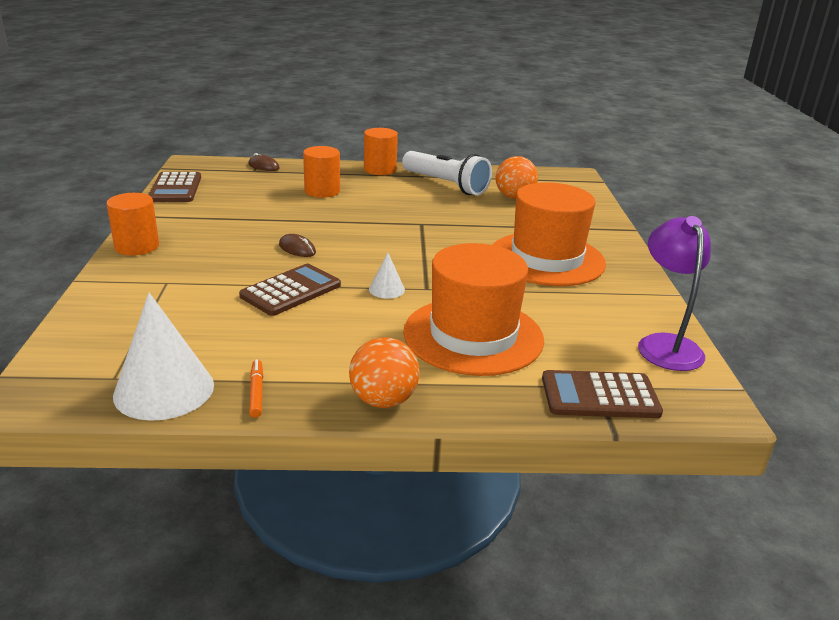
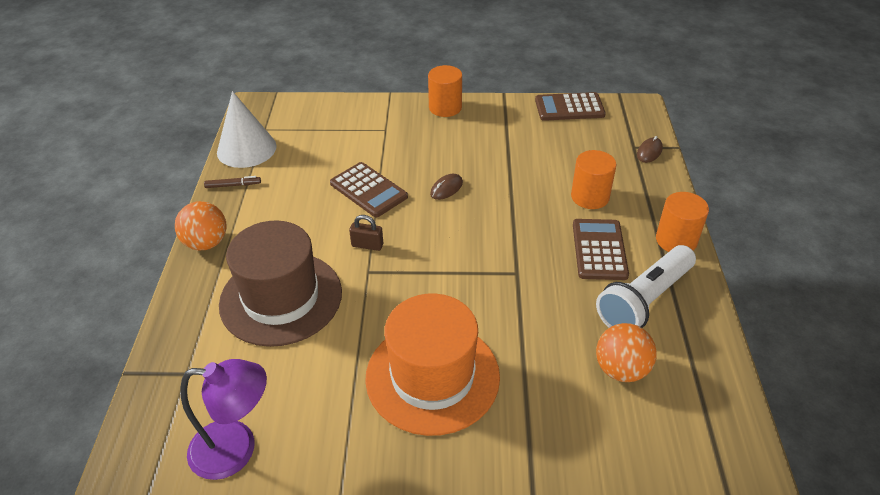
camera: 95 degrees right, 15 degrees up
(256, 392) = (233, 185): orange marker -> brown marker
(386, 289) = (367, 245): white cone -> brown padlock
(473, 336) = (281, 298): orange hat -> brown hat
(599, 396) = (172, 372): brown calculator -> brown calculator (599, 250)

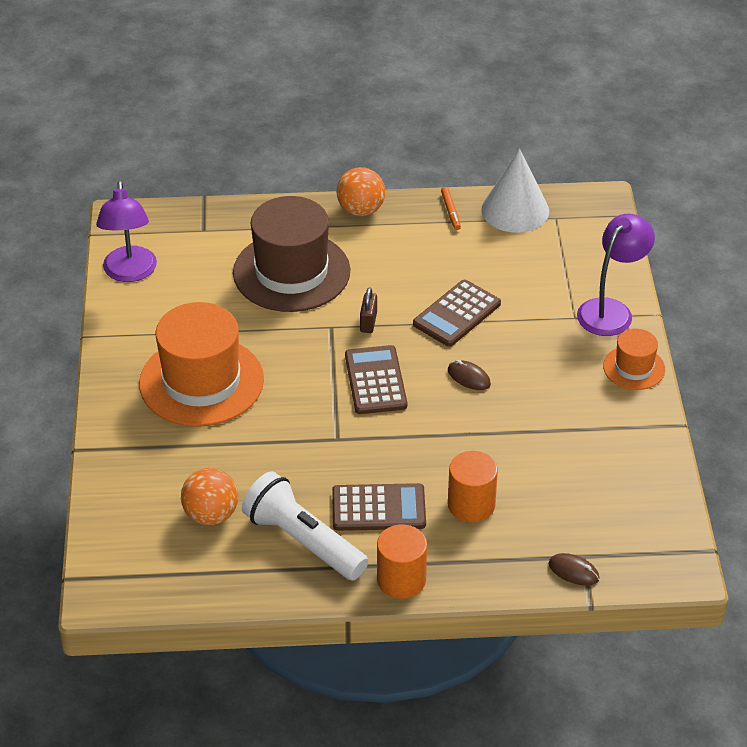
camera: 85 degrees right, 0 degrees up
(233, 185) = (450, 211): brown marker -> orange marker
(381, 112) = (611, 310): none -> purple lamp
(445, 107) = (634, 368): orange cylinder -> orange hat
(569, 107) = (662, 492): brown calculator -> brown calculator (375, 380)

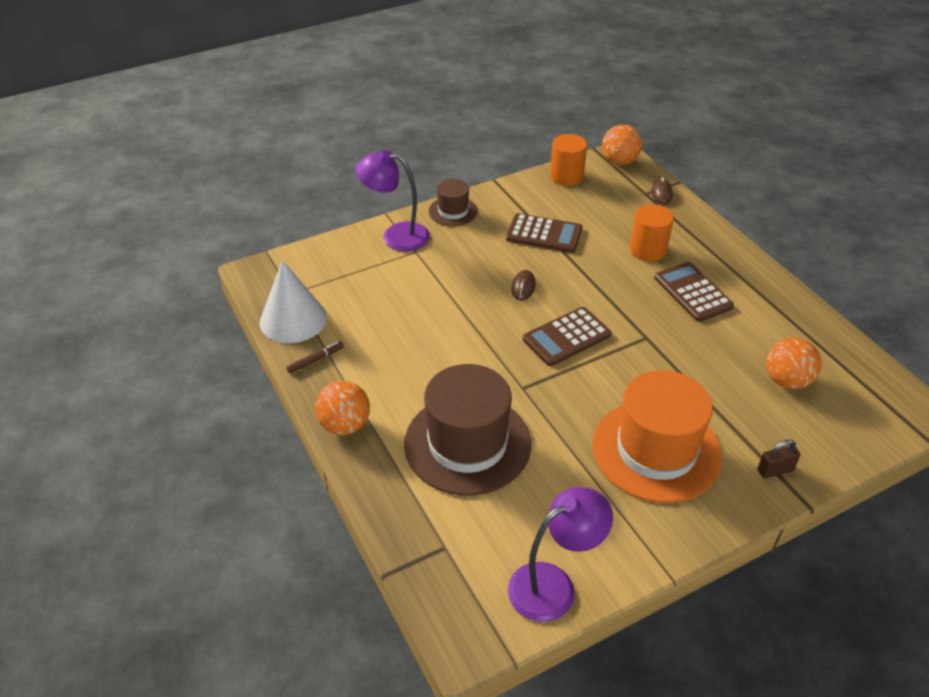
camera: 115 degrees left, 0 degrees up
(303, 541) = (759, 320): white flashlight -> none
(368, 322) = (500, 365): brown padlock -> brown padlock (775, 470)
(401, 579) = (742, 262): orange cylinder -> orange cylinder (566, 176)
(450, 211) = (315, 360): orange marker -> brown marker
(457, 314) = (454, 315): brown calculator -> brown calculator (544, 234)
(634, 368) = (453, 211): orange hat -> brown hat
(667, 562) = (619, 161): none -> orange ball

